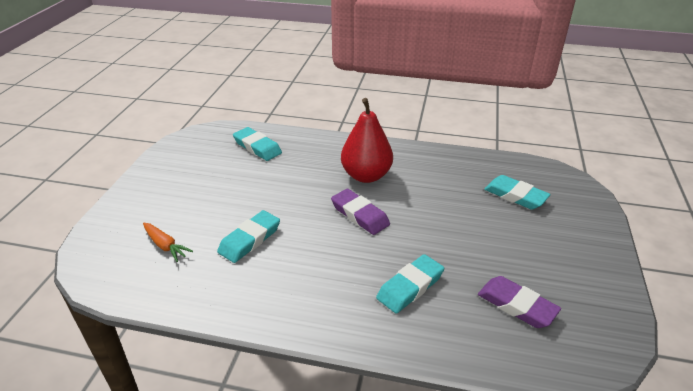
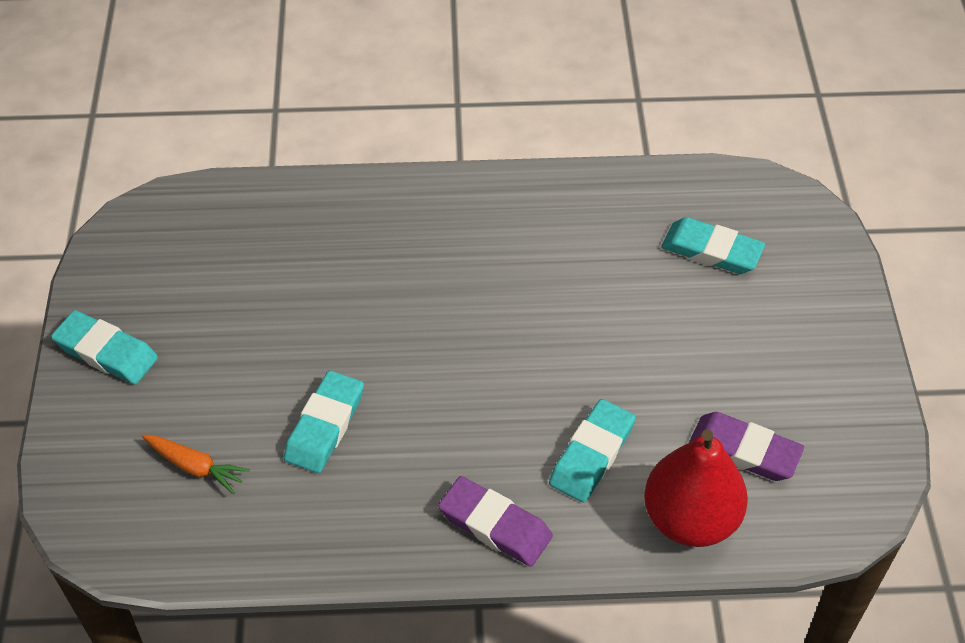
camera: 15 degrees left, 15 degrees up
(257, 147) = (257, 230): turquoise eraser -> turquoise eraser (106, 352)
(360, 215) = (480, 341): purple eraser -> purple eraser (495, 525)
(366, 176) = (466, 257): red pear -> red pear (690, 519)

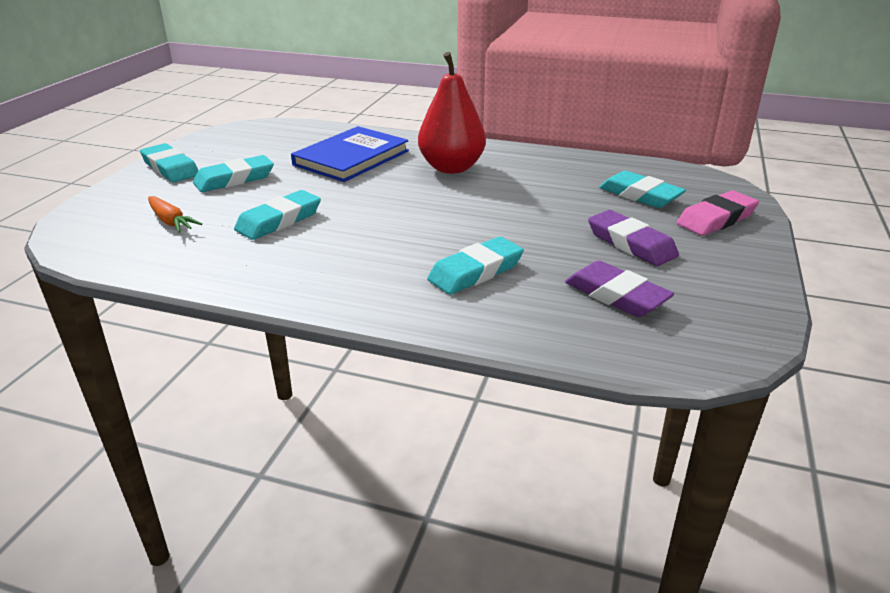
camera: 20 degrees right, 20 degrees down
(210, 354) = (234, 179): none -> turquoise eraser
(331, 260) = (351, 158): none -> blue book
(495, 525) = (364, 292): purple eraser -> purple eraser (631, 244)
(690, 519) = (542, 324): red pear -> red pear (451, 168)
(805, 279) = (716, 219): none -> pink eraser

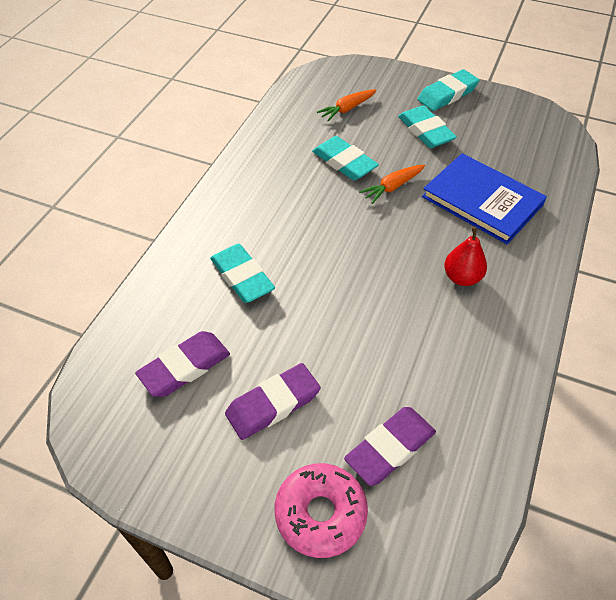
camera: 95 degrees right, 20 degrees up
(327, 195) = (392, 187): none -> orange carrot
(451, 168) = (462, 277): red pear -> red pear, size x0.57
(640, 195) = (390, 448): turquoise eraser -> purple eraser
(716, 219) = (320, 513): pink eraser -> pink donut

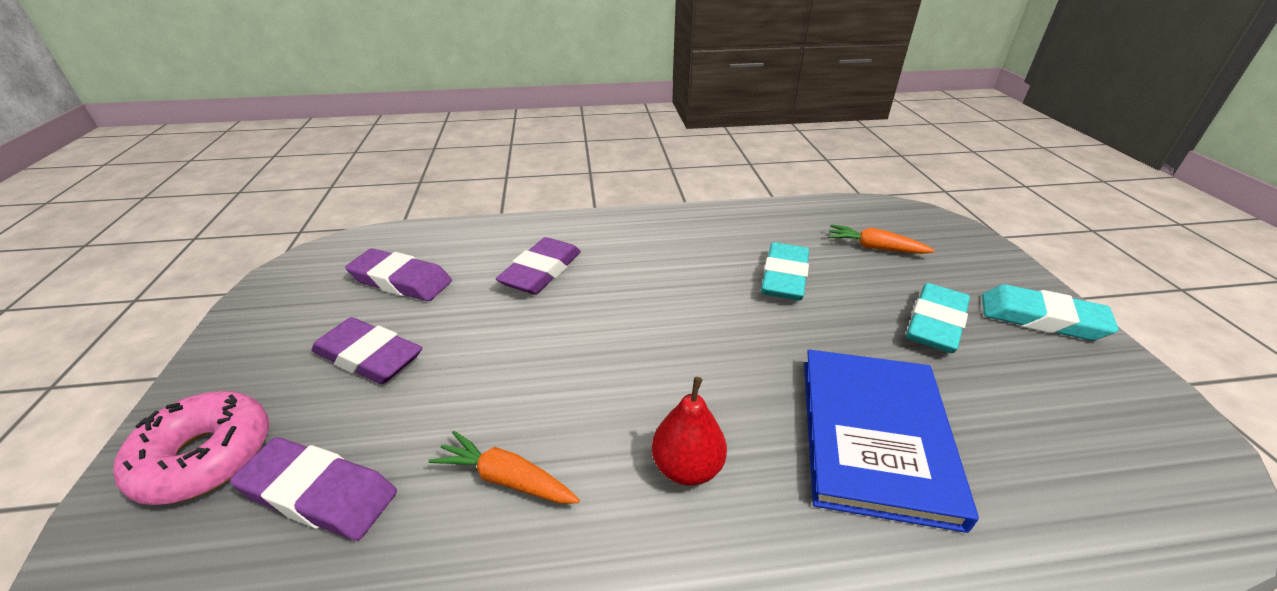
camera: 60 degrees right, 15 degrees down
(242, 277) = (541, 271): turquoise eraser -> purple eraser
(392, 187) = (790, 330): orange carrot -> orange carrot (506, 479)

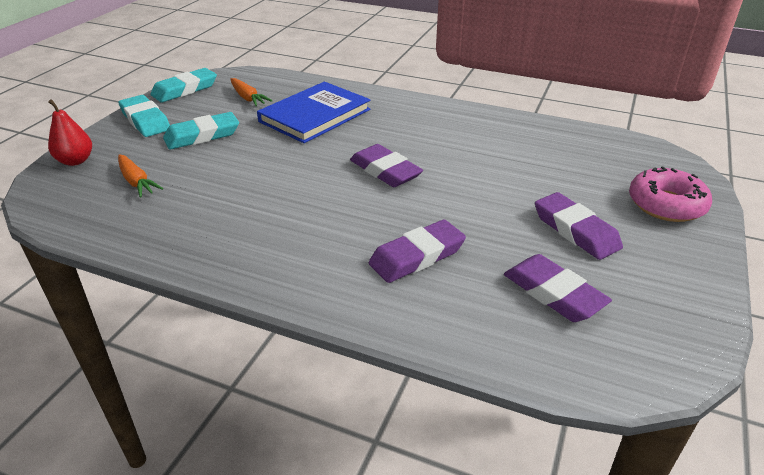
camera: 150 degrees left, 0 degrees up
(319, 493) = (591, 172): purple eraser -> purple eraser (385, 171)
(506, 479) = (495, 151): orange carrot -> orange carrot (248, 98)
(687, 467) = (409, 131): red pear -> red pear (75, 161)
(784, 277) = (237, 186): turquoise eraser -> turquoise eraser (185, 90)

